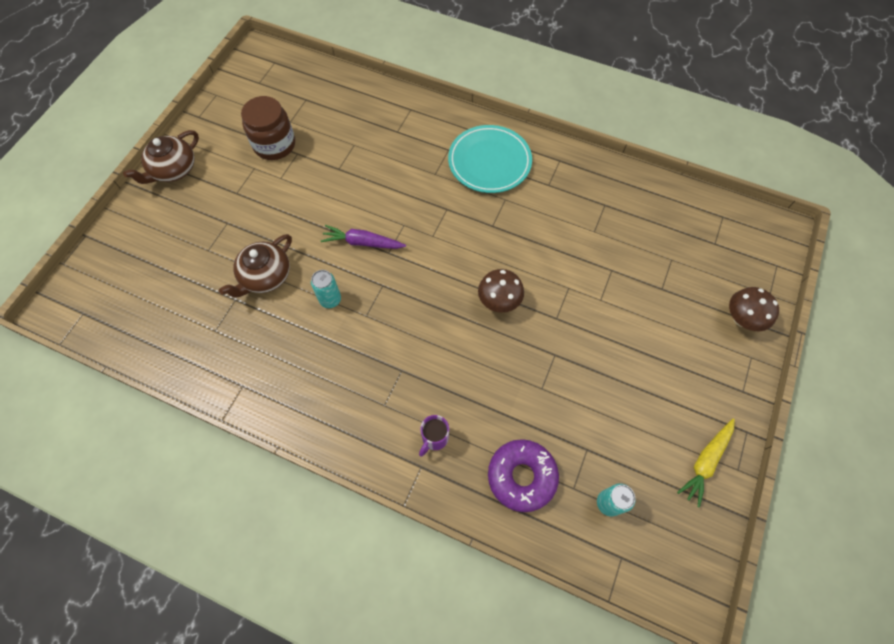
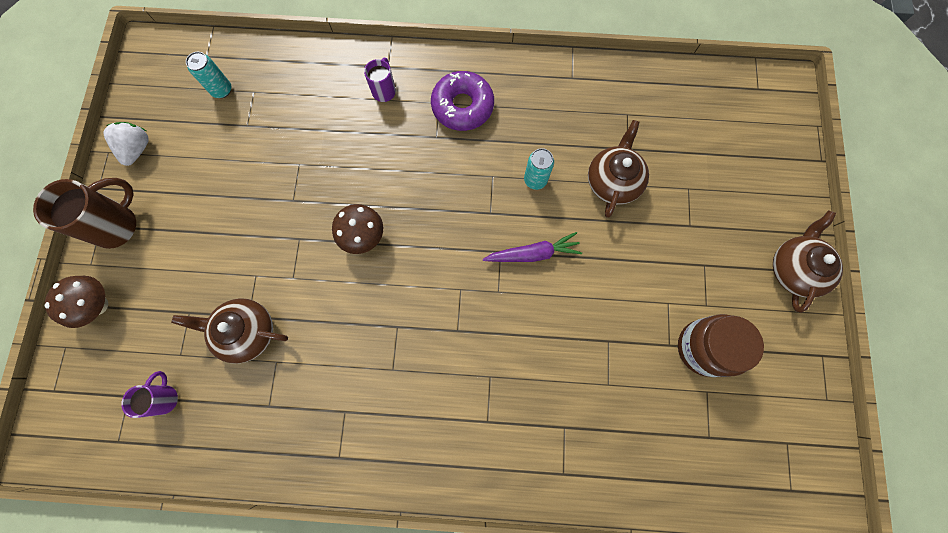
camera: 160 degrees right, 10 degrees up
(489, 162) = (428, 421): turquoise plate -> none
(521, 476) = (300, 86): purple donut -> purple donut (462, 106)
(614, 259) = (246, 332): none -> brown teapot
(685, 233) = (165, 398): none -> purple mug
(705, 462) = (137, 149): yellow carrot -> white strawberry
(726, 386) = (117, 225): none -> brown mug

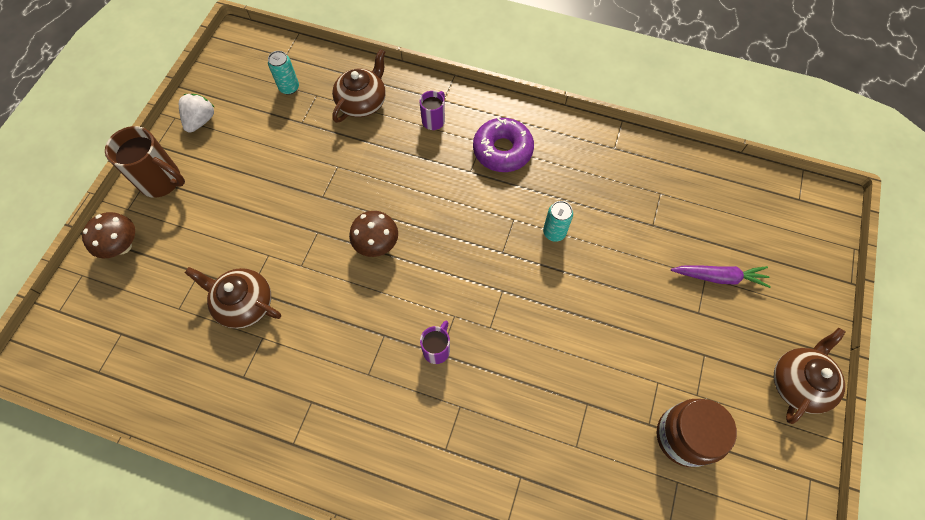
camera: 15 degrees right, 10 degrees down
(117, 225) = (162, 181): brown mug -> brown mug turned 60 degrees clockwise
(165, 398) = (153, 344): purple mug -> purple mug (437, 349)
(533, 253) = (533, 300): purple carrot -> purple carrot (719, 277)
(613, 181) = (630, 252): brown teapot -> brown teapot (362, 102)

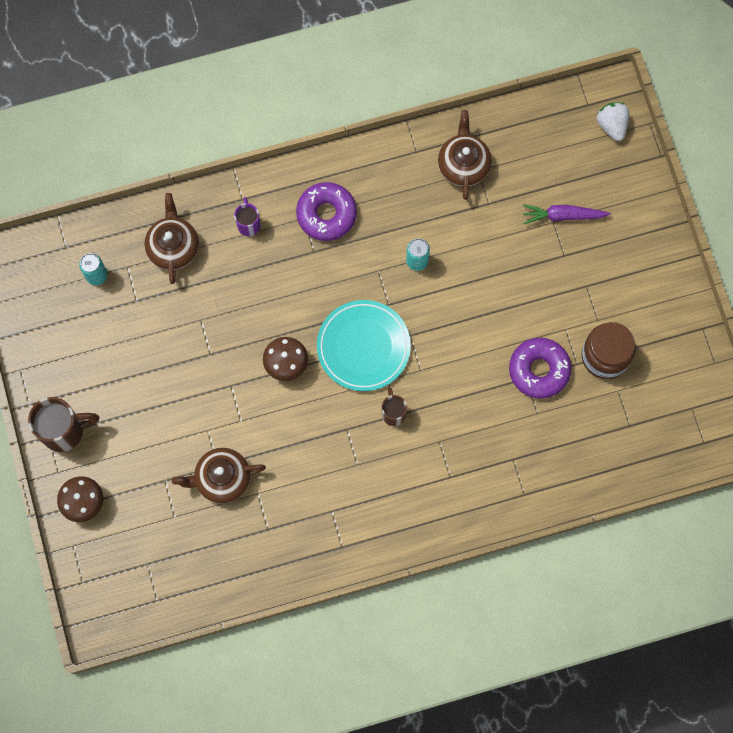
camera: 35 degrees left, 10 degrees up
(201, 121) = (46, 357): white strawberry -> white strawberry (612, 125)
(437, 349) = (393, 413): purple mug -> brown mug
(454, 273) = (363, 347): none -> turquoise plate
(606, 404) = (539, 370): none -> purple donut
(719, 277) = (563, 216): purple carrot -> purple carrot turned 150 degrees counterclockwise
(798, 382) = (661, 263): brown teapot -> brown teapot (463, 164)

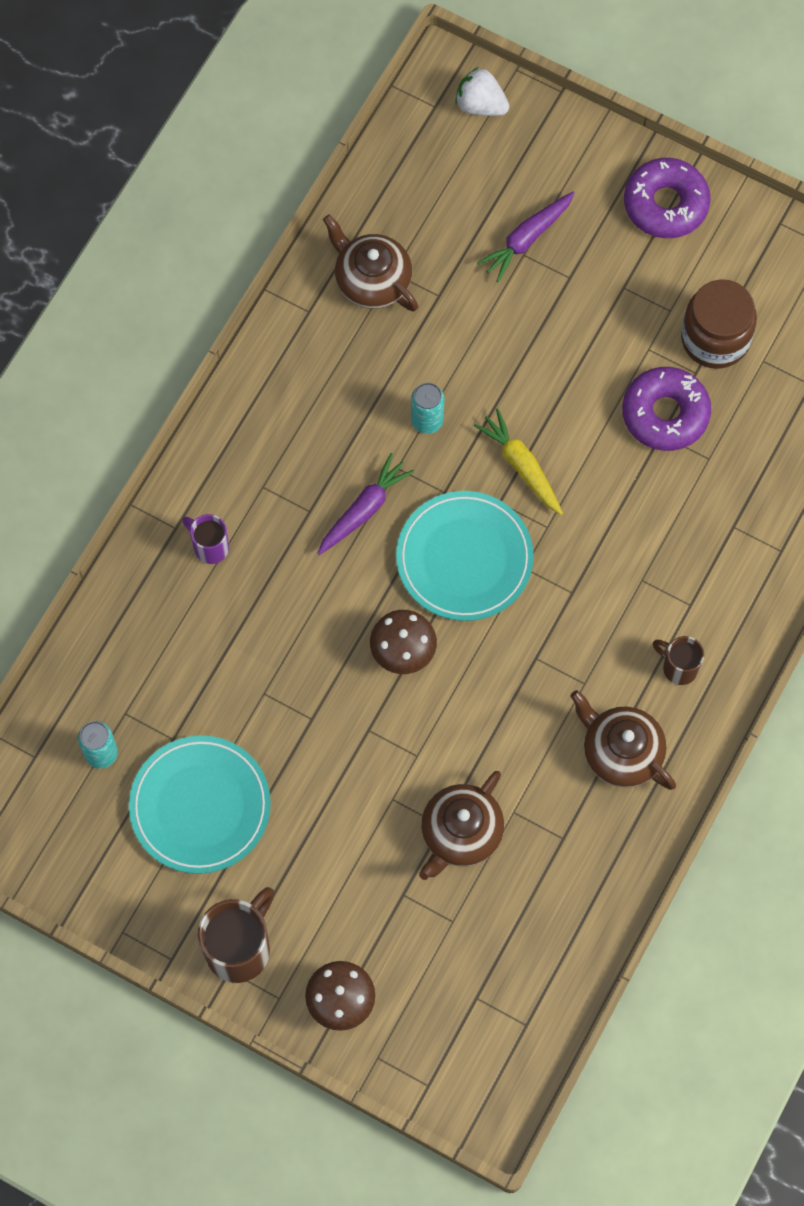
camera: 45 degrees left, 5 degrees down
(115, 345) = (200, 806): none -> turquoise plate
(173, 247) = (154, 645): brown teapot -> brown teapot (621, 752)
(326, 214) = (282, 460): purple donut -> purple donut (665, 204)
(340, 276) = (364, 510): none -> purple carrot
(393, 413) = (565, 596): brown mug -> brown mug (678, 667)
(439, 327) = (521, 466): none -> yellow carrot

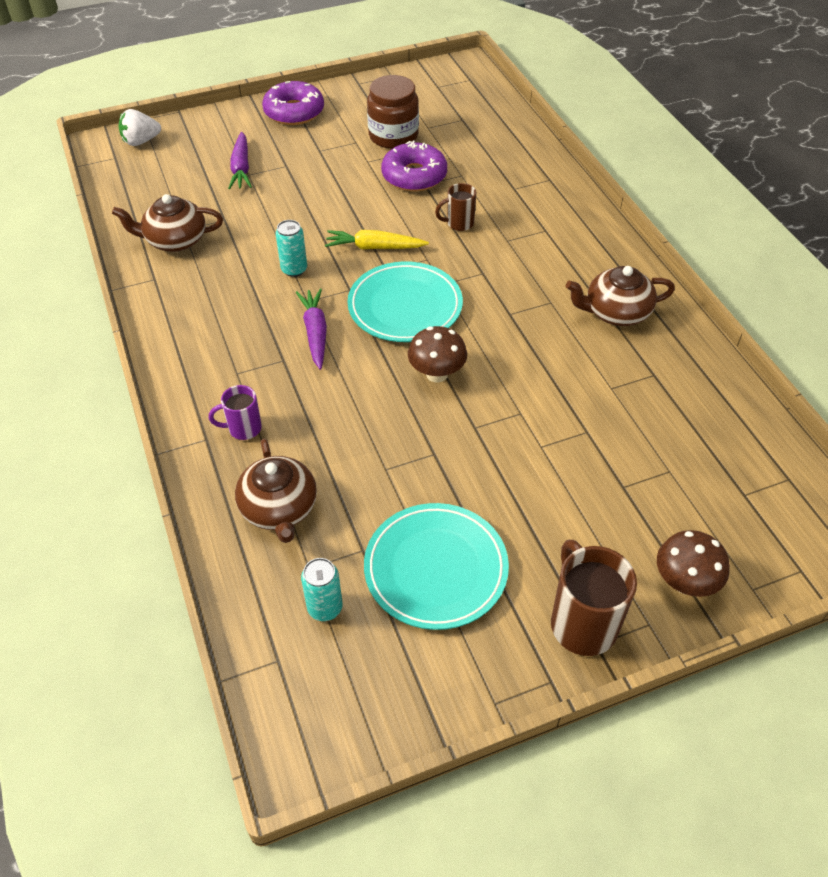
camera: 50 degrees left, 20 degrees down
(460, 833) = (603, 425): brown teapot -> brown teapot (279, 509)
(678, 667) = (582, 256): brown mug -> brown mug (459, 223)

